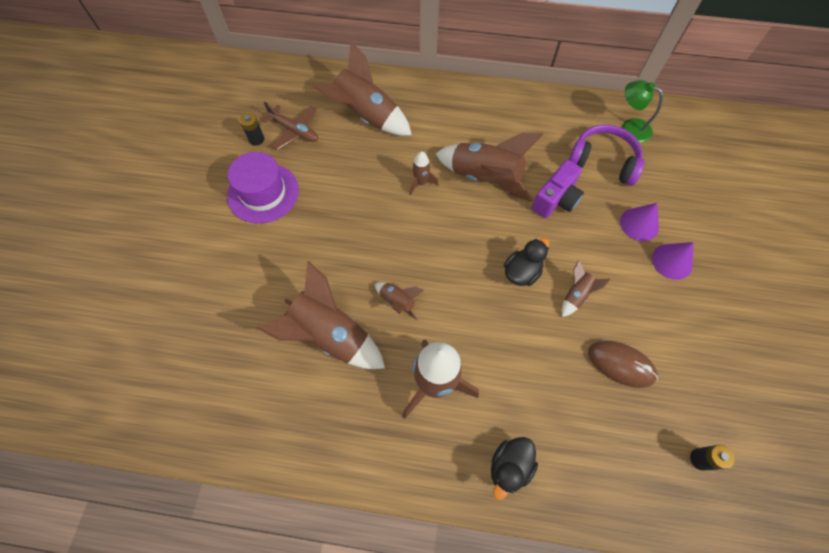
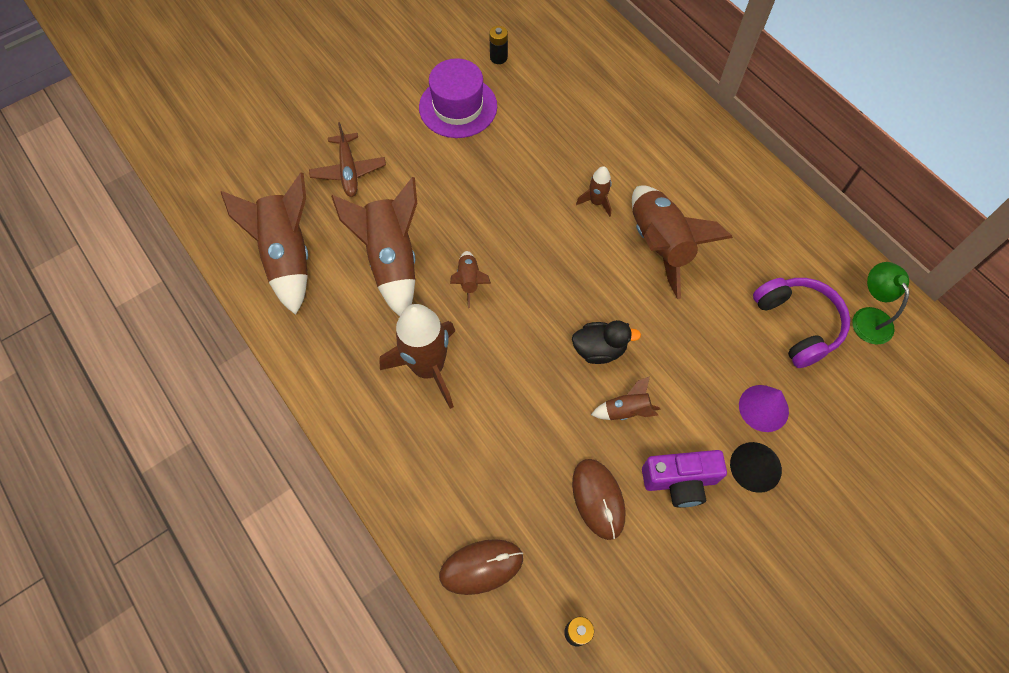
camera: 45 degrees right, 0 degrees up
(294, 131) = (537, 74): brown plane -> brown plane (348, 171)
(366, 116) = (612, 107): brown rocket -> brown rocket (287, 256)
(509, 467) = (416, 479): black duck -> none
(556, 199) = (705, 318): purple camera -> purple camera (680, 481)
(608, 480) = (481, 567): none -> brown mouse
(672, 261) = (755, 467): purple cone -> black cone

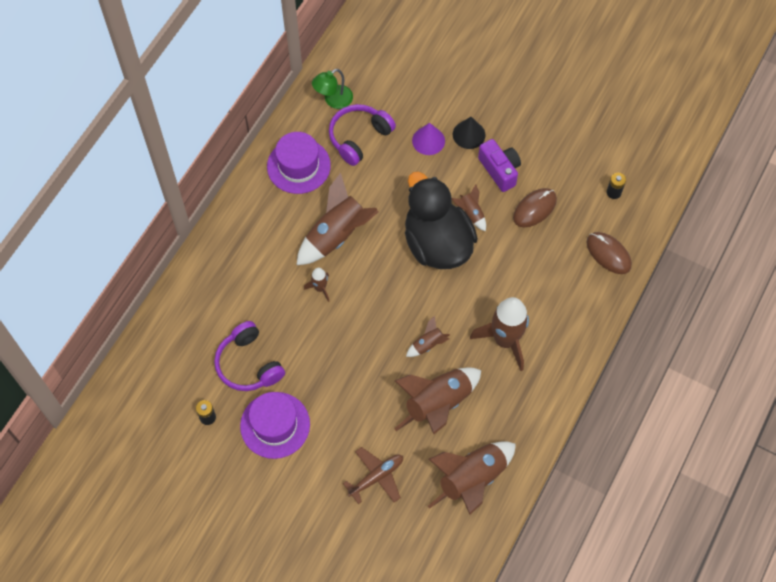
camera: 115 degrees left, 0 degrees up
(538, 107) = (248, 364): none -> purple headphones
(599, 349) = (437, 243): black duck -> black duck, size x2.20
(776, 241) = (298, 166): none -> purple hat

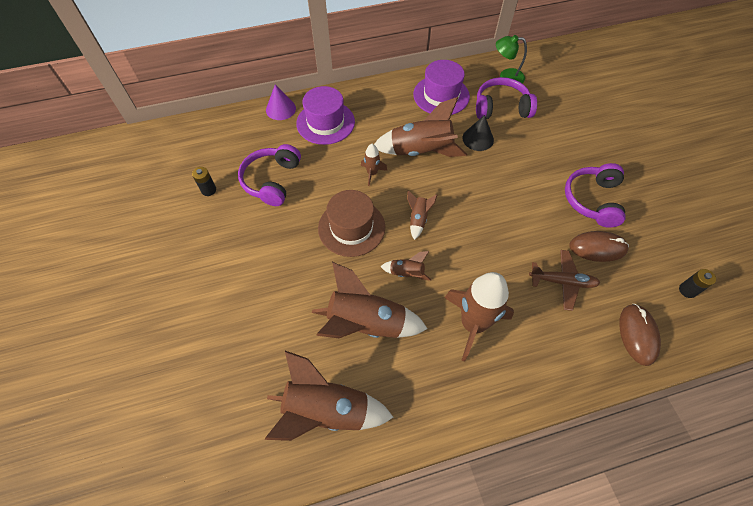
camera: 45 degrees right, 5 degrees down
(275, 425) = (240, 232): purple hat -> purple hat (325, 122)
(353, 346) = (351, 227): none -> brown hat
(376, 477) = (260, 333): brown plane -> brown plane (562, 282)
(428, 140) = (552, 143): purple cone -> purple cone (280, 109)
(437, 243) = (489, 211): black duck -> none
(469, 134) = (589, 160): black cone -> black cone (478, 139)
(471, 213) = (538, 211): brown rocket -> brown rocket (418, 219)
(499, 170) = (592, 200): purple camera -> purple headphones

